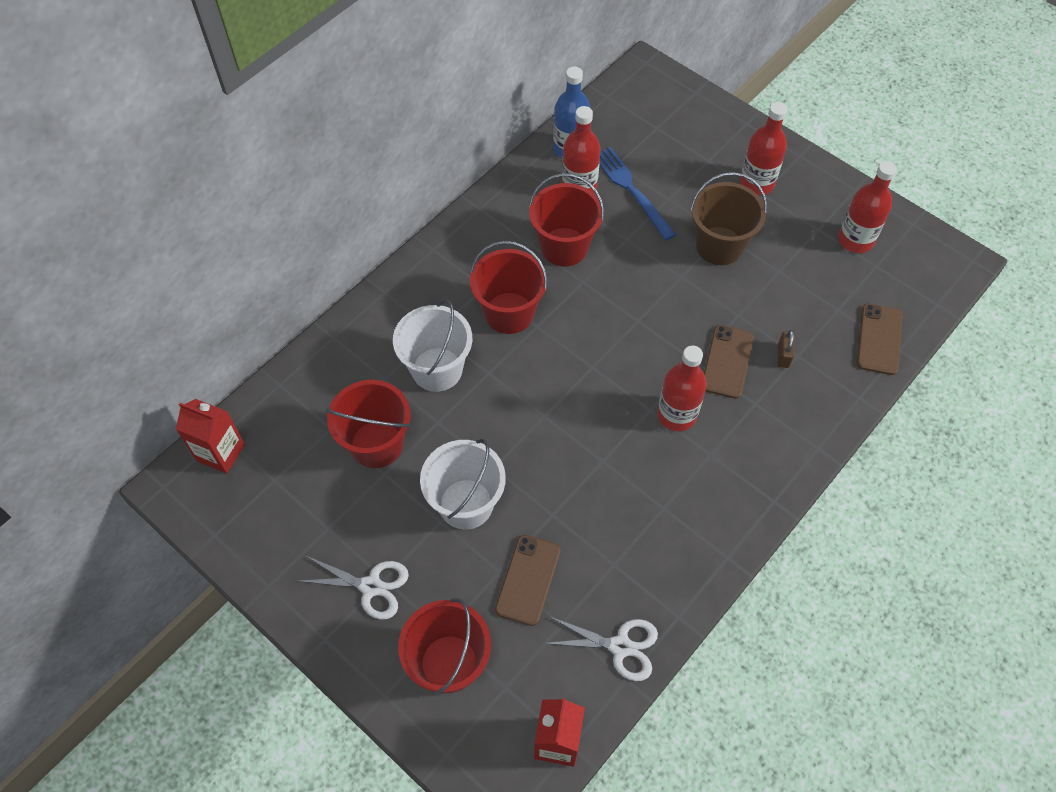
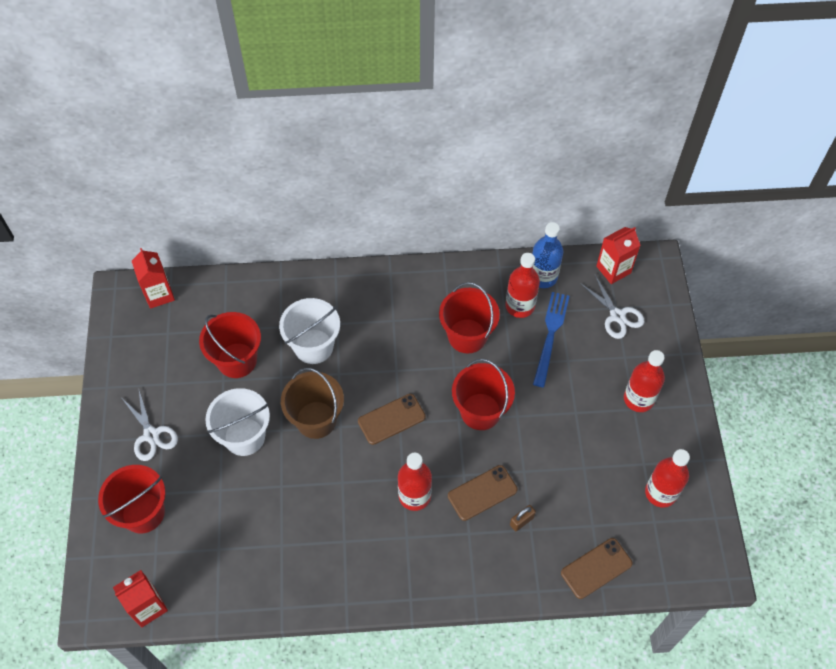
camera: 45 degrees right, 0 degrees up
(509, 313) = (389, 348): red bucket -> red bucket (480, 411)
(528, 580) = (229, 508): brown phone -> brown phone (391, 419)
(620, 99) = (613, 269): none -> red carton
(620, 647) = (233, 592): white scissors -> white scissors (617, 316)
(719, 246) = (564, 418): brown bucket -> brown bucket (316, 420)

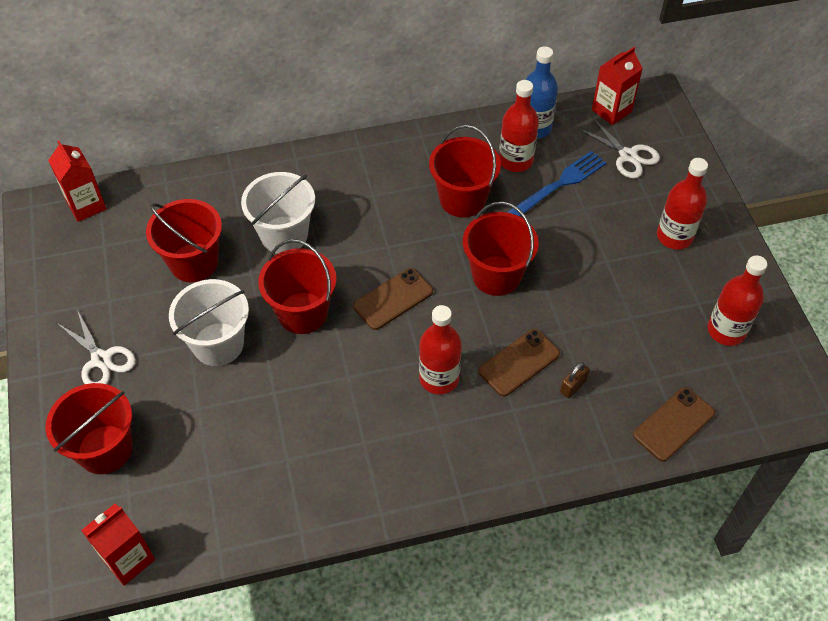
camera: 10 degrees left, 5 degrees down
(316, 420) = (302, 313): brown bucket -> red bucket
(550, 335) = (558, 185): blue fork -> blue fork turned 45 degrees clockwise

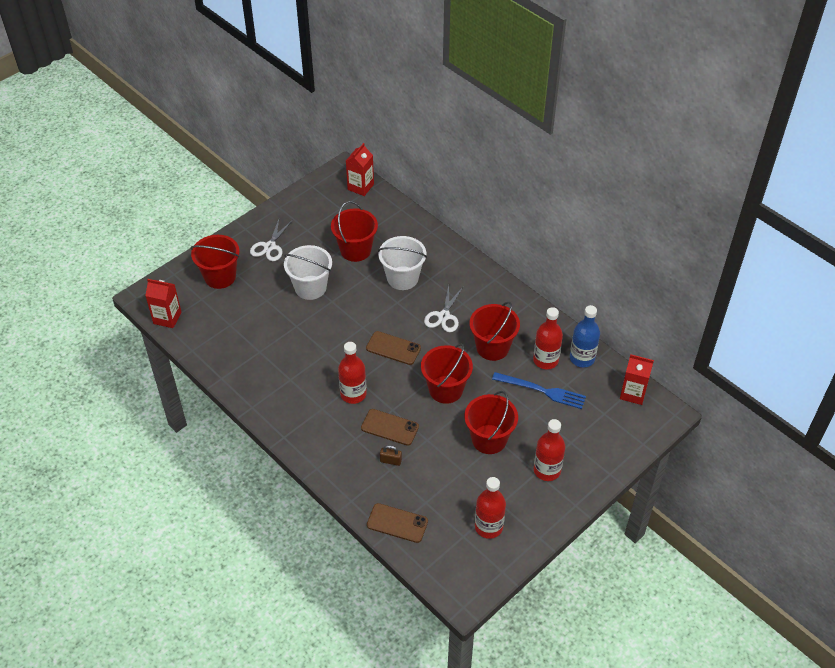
camera: 60 degrees right, 5 degrees down
(302, 313) = (355, 312): red bucket -> red bucket (489, 439)
(628, 156) = (598, 418): white scissors -> white scissors (444, 316)

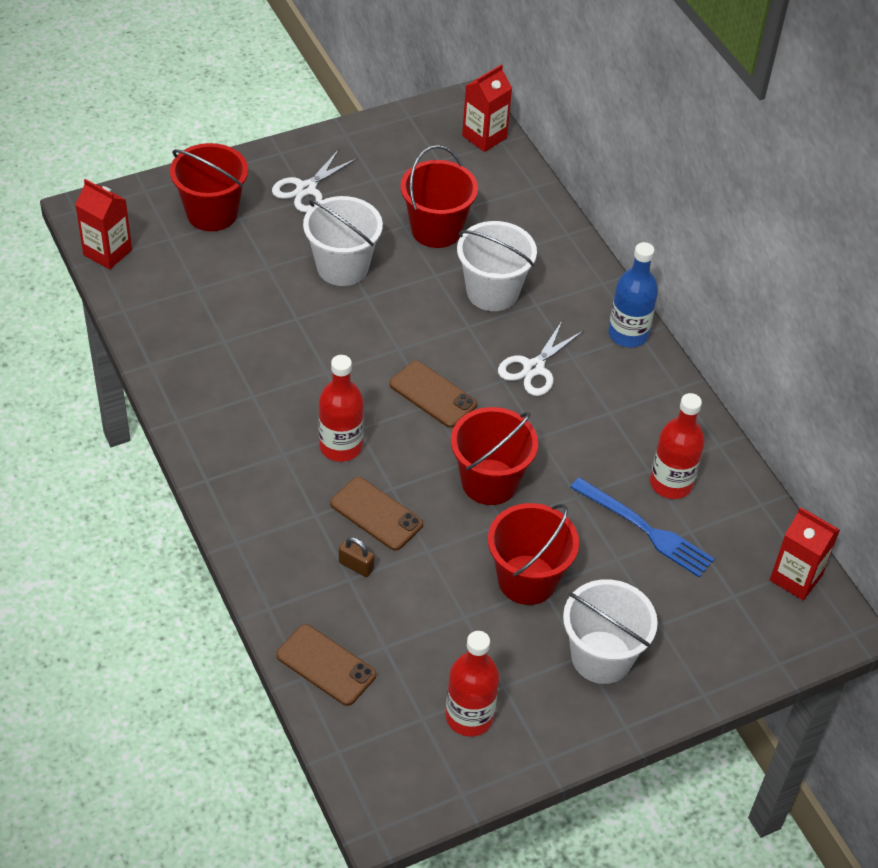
camera: 15 degrees right, 0 degrees up
(492, 347) = (592, 438): red bucket -> none
(547, 470) = (601, 657): red bottle -> white bucket
(582, 358) = (732, 497): blue bottle -> blue bottle (628, 334)

